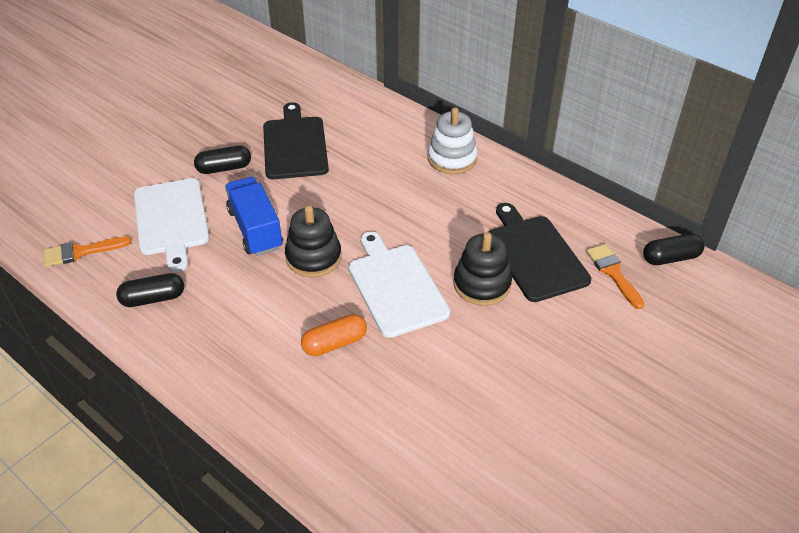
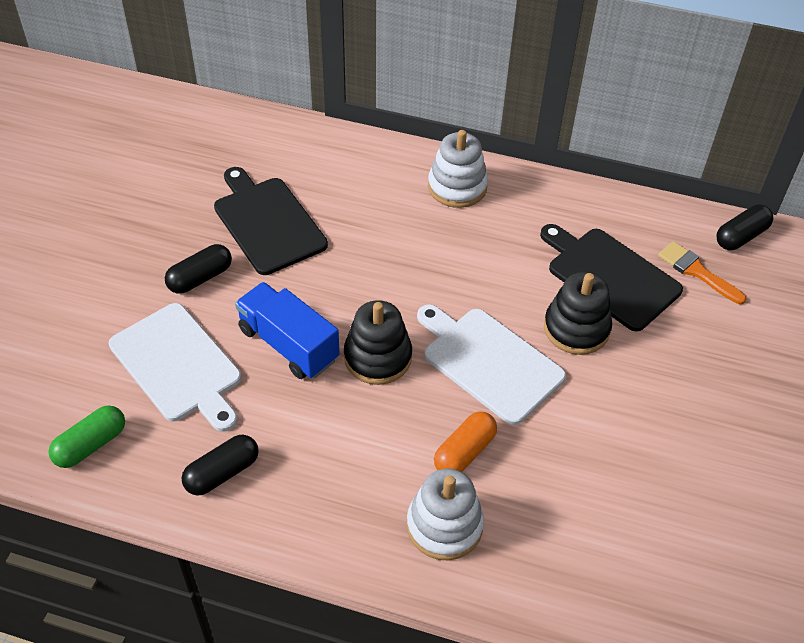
camera: 25 degrees left, 5 degrees up
(81, 252) = (91, 445): orange brush -> green capsule
(285, 389) = (444, 526): none -> white stacking toy

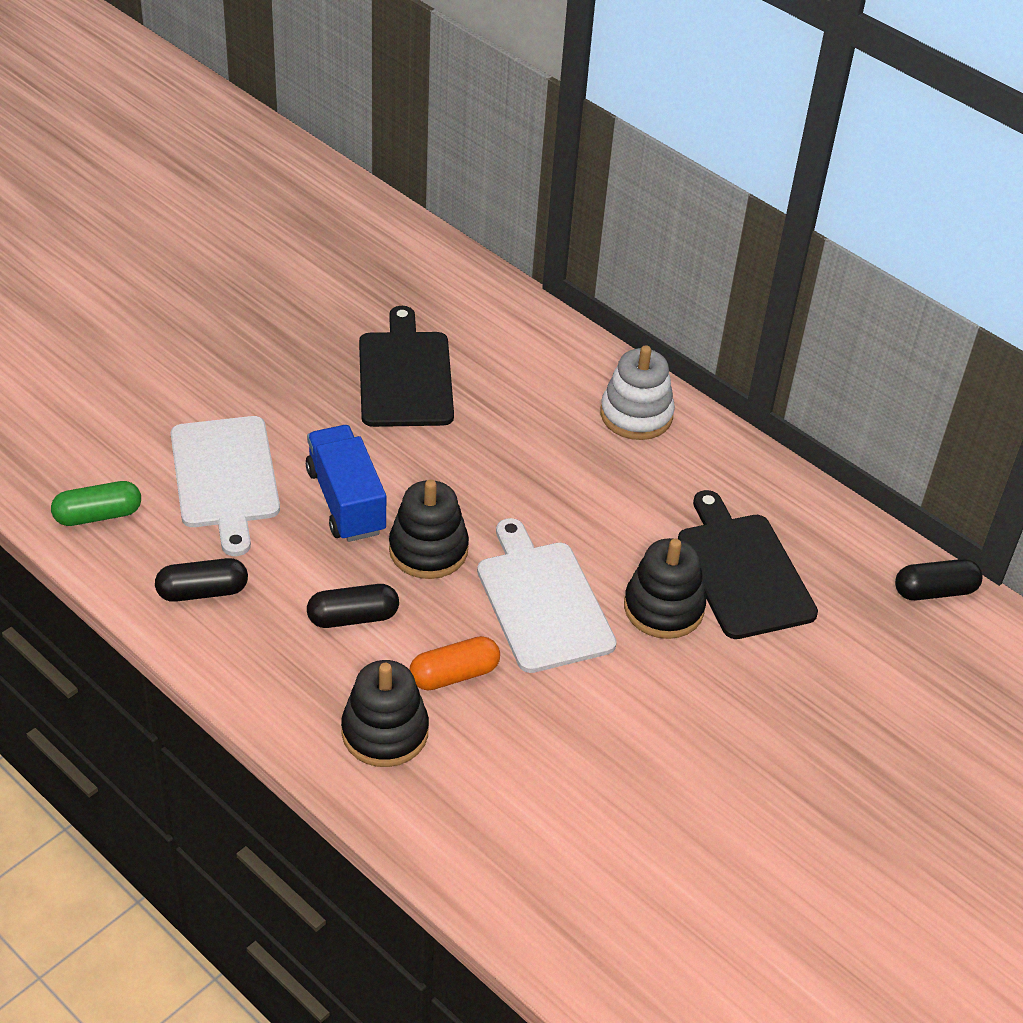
camera: 25 degrees right, 5 degrees down
(200, 278) = (300, 403): black capsule -> black capsule (353, 617)
(444, 526) = (385, 732): white stacking toy -> black stacking toy
(697, 271) = (850, 606): orange brush -> none

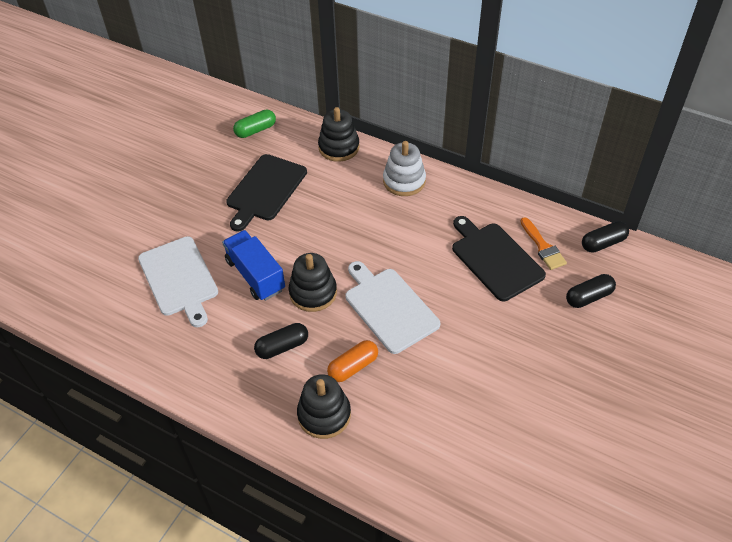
camera: 10 degrees left, 5 degrees up
(98, 515) = (109, 322): green capsule -> green capsule (255, 130)
(202, 591) = (187, 354): black capsule -> black capsule (588, 297)
(405, 375) = (265, 190): black cutting board -> black cutting board turned 135 degrees counterclockwise
(663, 608) = (459, 293): black stacking toy -> black stacking toy (339, 147)
(830, 572) = (543, 247): none -> orange brush

